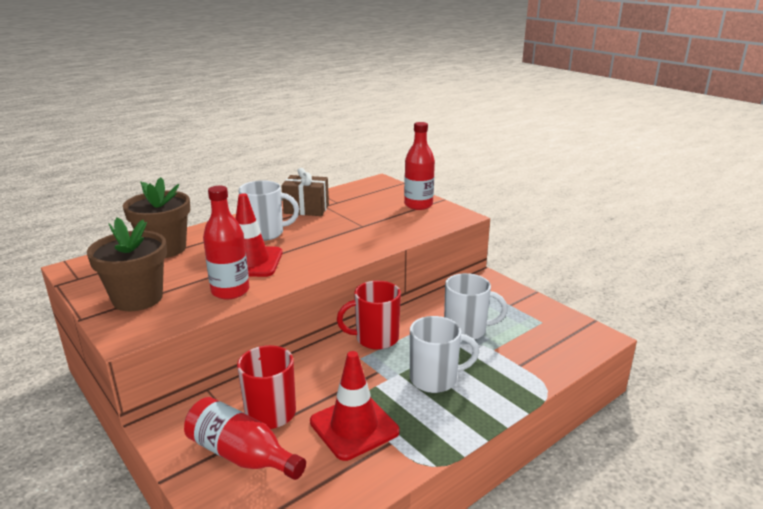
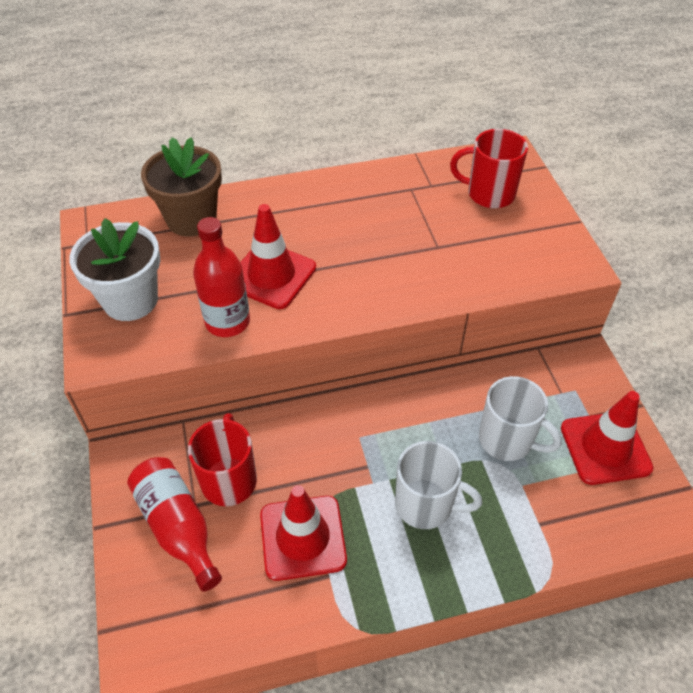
camera: 25 degrees right, 25 degrees up
(138, 298) = (130, 300): brown flower pot -> white flower pot
(266, 233) = (314, 224): white mug -> none
(306, 209) = (385, 189): brown gift -> none
(375, 338) = (391, 413): red mug -> red mug (489, 194)
(418, 205) = (535, 224): red bottle -> none
(531, 316) = (605, 448): none -> red traffic cone

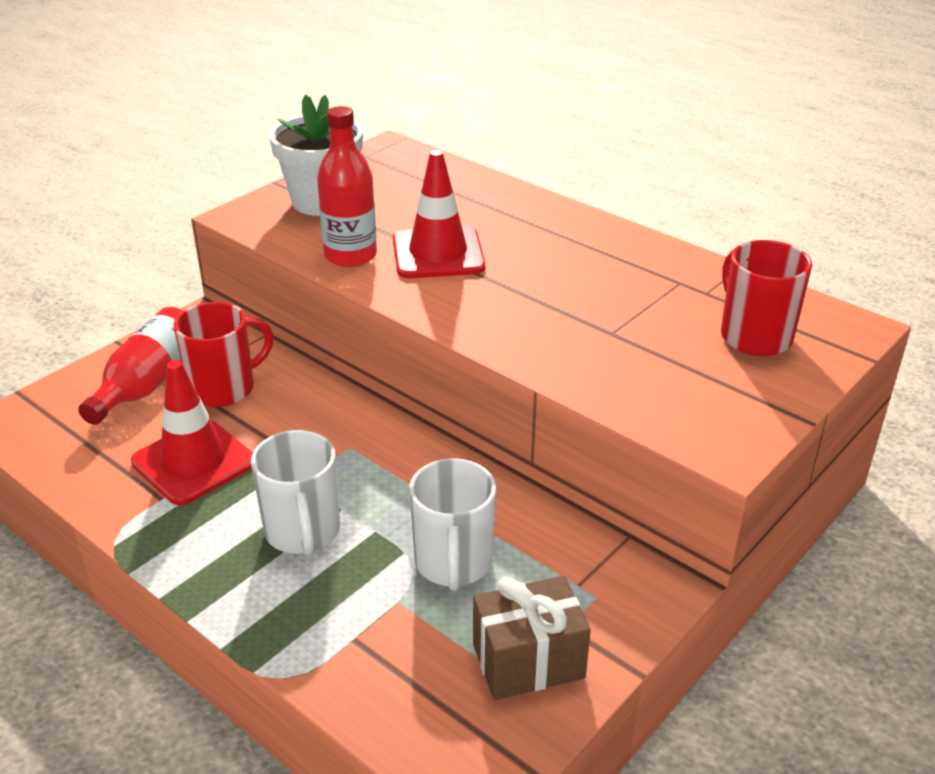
camera: 55 degrees right, 15 degrees down
(191, 219) = (458, 186): brown flower pot -> none
(605, 448) = (528, 661): red traffic cone -> brown gift

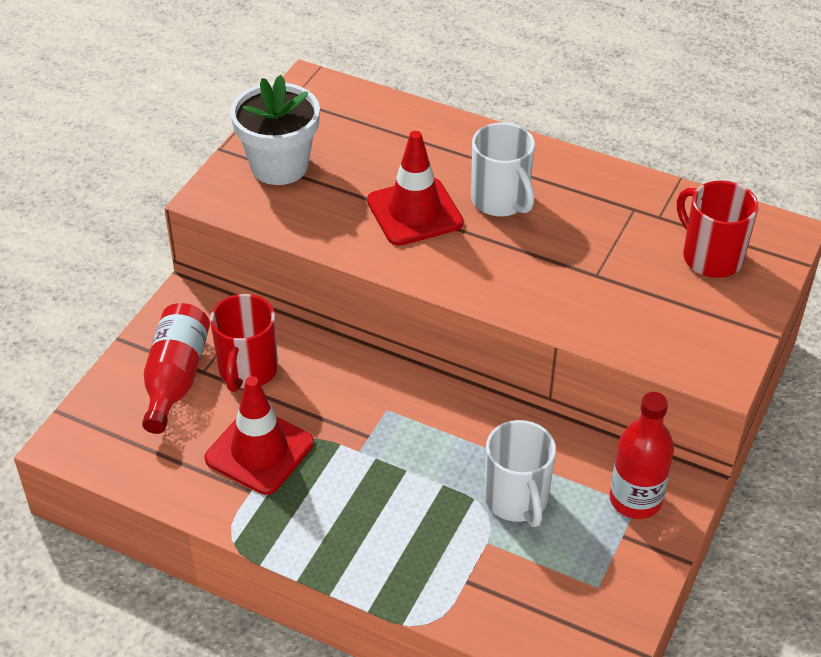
camera: 15 degrees left, 10 degrees up
(224, 388) = (247, 370): red mug -> red mug turned 150 degrees clockwise
(303, 532) = (384, 497): white mug -> white mug (501, 201)
(350, 256) = (337, 228): red bottle -> red bottle (635, 500)
(528, 661) = (604, 569): brown gift -> none

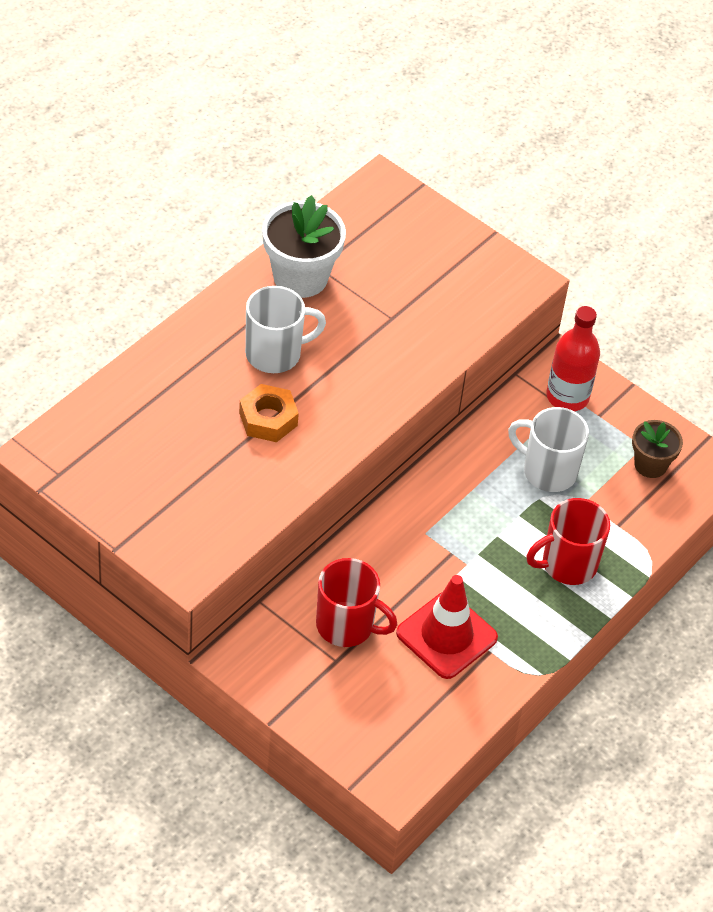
camera: 80 degrees left, 5 degrees up
(175, 378) = (339, 684): red bottle -> none
(279, 166) = (162, 506): white flower pot -> white flower pot (300, 277)
(414, 212) = (268, 419): red traffic cone -> orange nut
(517, 500) = (548, 471): white mug -> white mug turned 150 degrees counterclockwise
(573, 599) = (650, 464): none -> brown flower pot
(710, 257) = (395, 239): red mug -> red mug (567, 564)

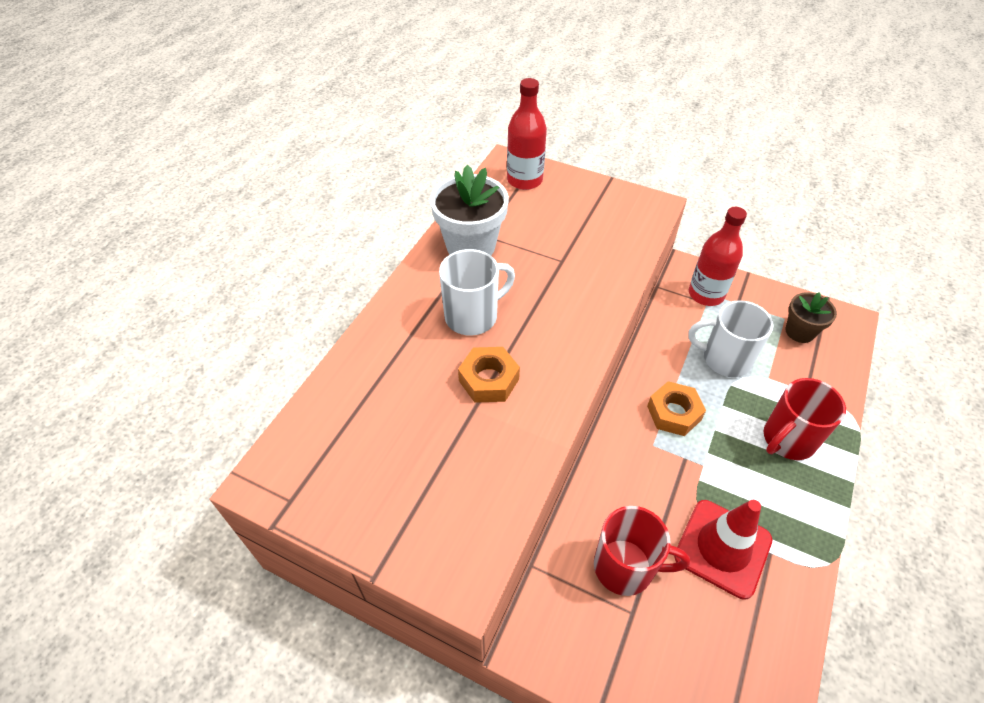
camera: 10 degrees left, 0 degrees up
(392, 211) = (524, 180): none -> red bottle
(462, 509) = (674, 413): none -> orange nut

